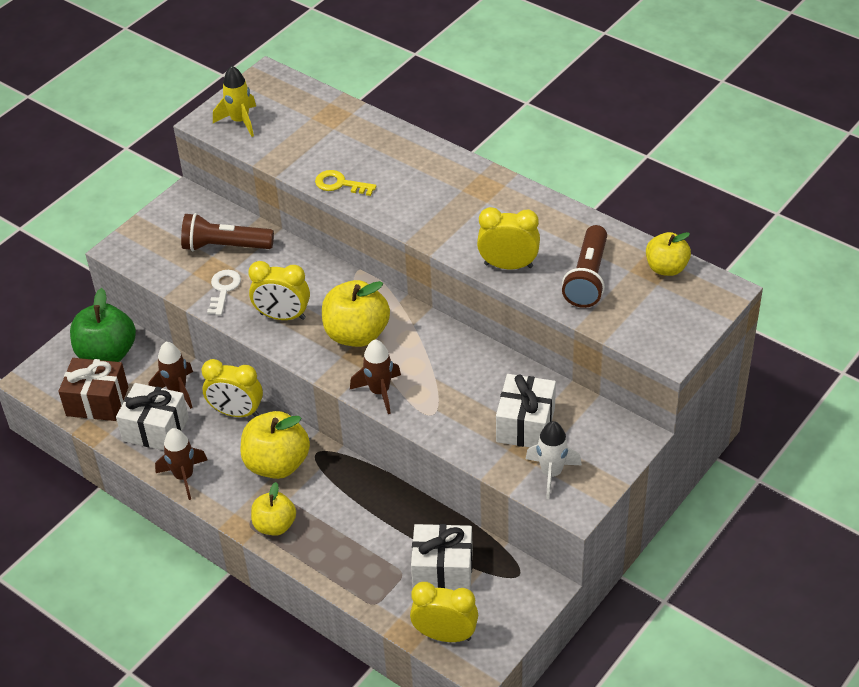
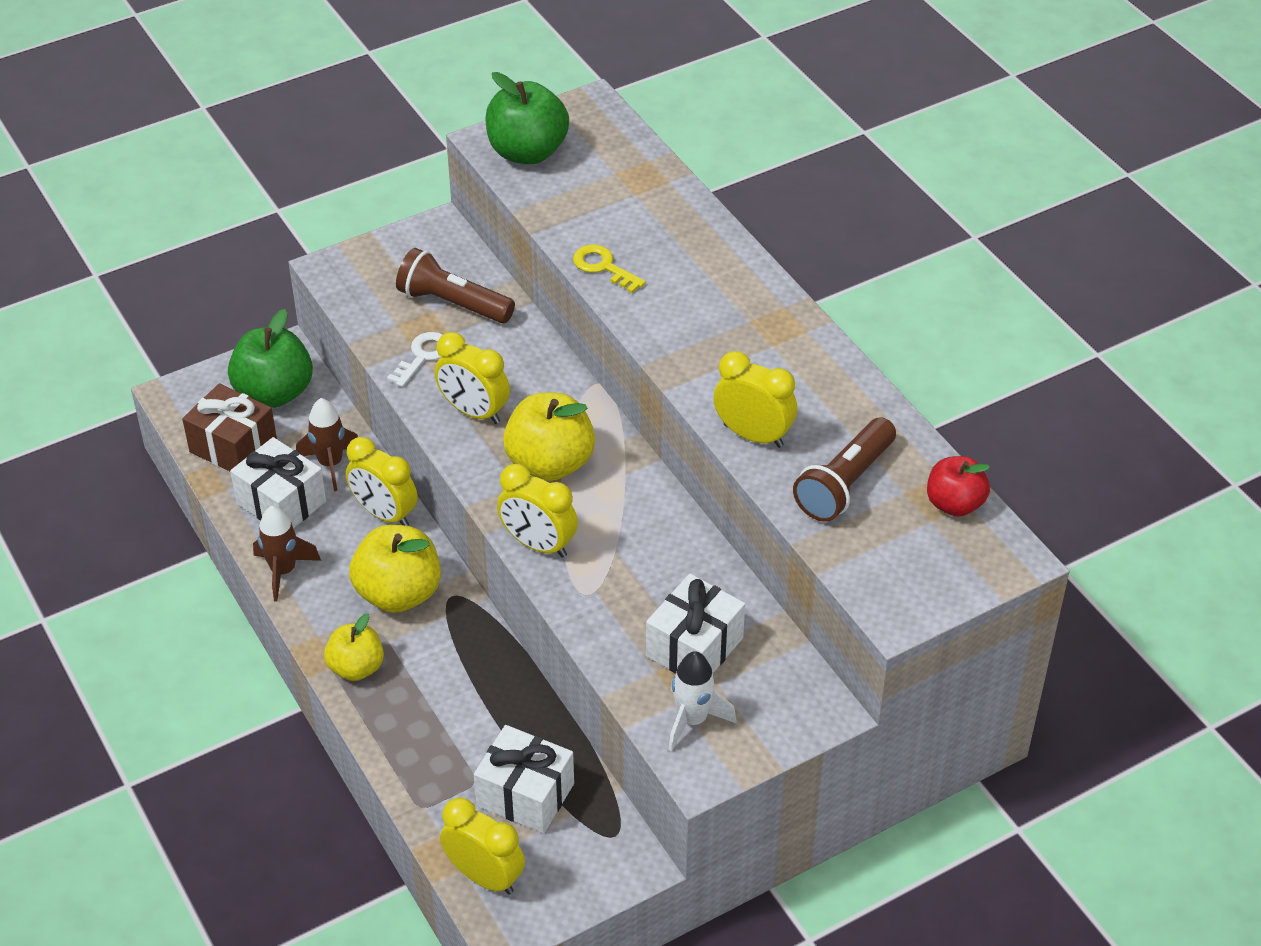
camera: 20 degrees right, 0 degrees up
(240, 121) = (527, 152): yellow rocket -> green apple
(379, 392) = (538, 544): brown rocket -> yellow clock
(666, 268) = (954, 504): yellow apple -> red apple

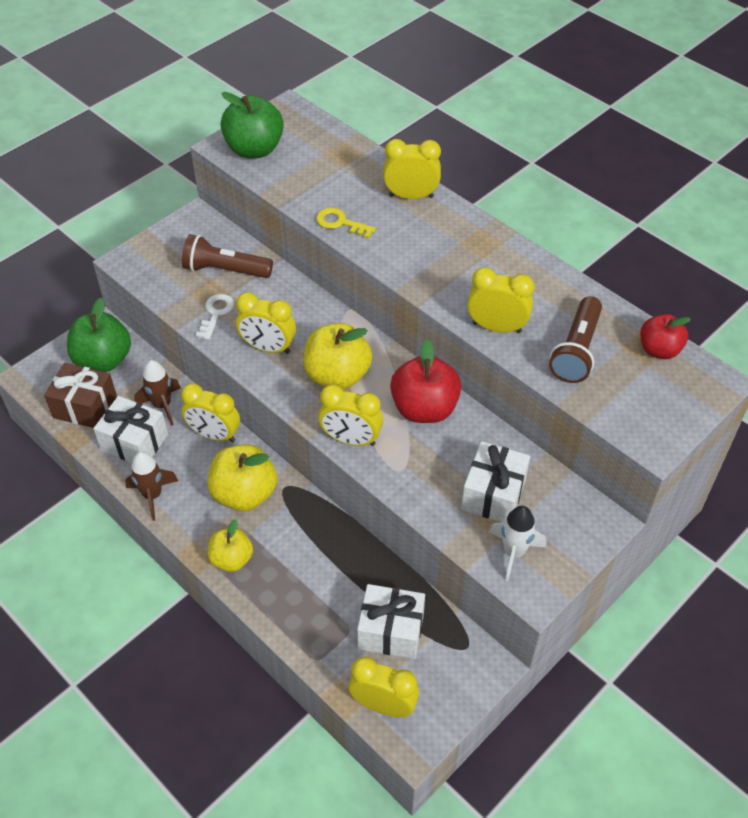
camera: 15 degrees left, 5 degrees up
(646, 526) = (424, 409): none -> red apple
(709, 249) = (411, 196): none -> yellow clock

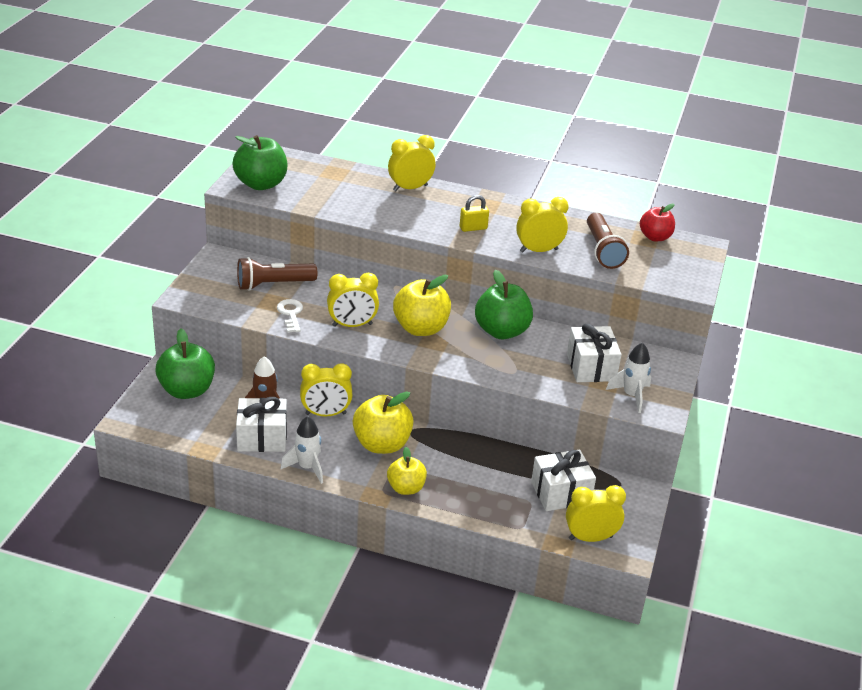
camera: 30 degrees left, 15 degrees down
(85, 407) = (198, 426): brown gift -> none
(153, 495) = (307, 467): brown rocket -> white rocket
(340, 223) = (371, 215): yellow key -> none
(351, 439) = (464, 364): yellow clock -> none
(424, 409) = (501, 331): red apple -> green apple
(442, 272) = (473, 228): none -> yellow padlock

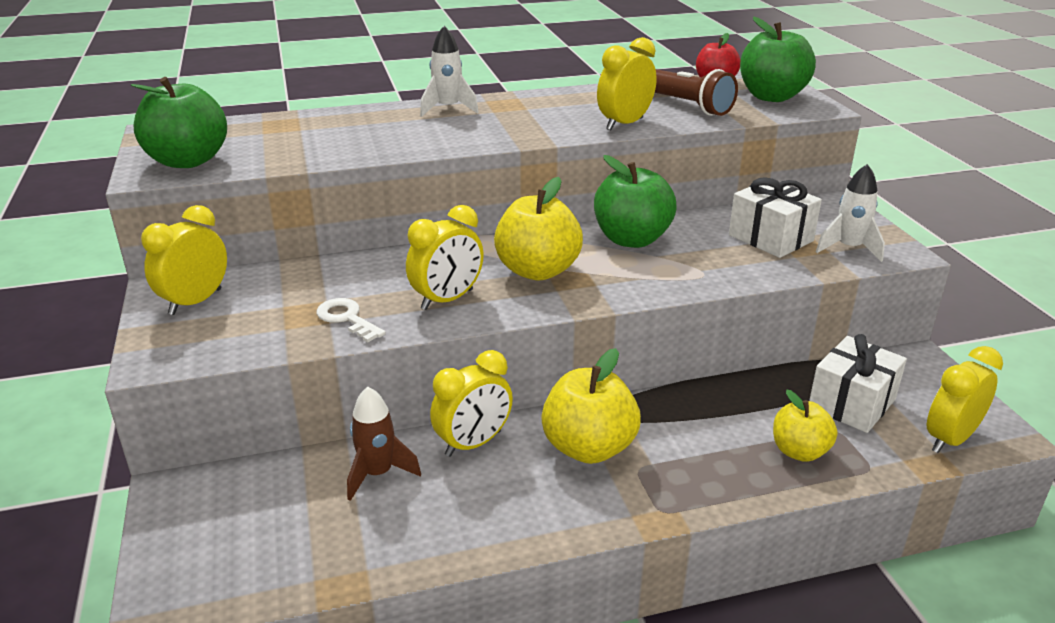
camera: 30 degrees left, 5 degrees down
(187, 390) = (231, 506): green apple -> green apple (771, 97)
(262, 438) = (416, 521): white gift -> none
(273, 285) = (283, 293): brown flashlight -> none
(307, 467) = (526, 532): white rocket -> white rocket (448, 109)
(406, 488) = (684, 490): yellow apple -> yellow apple (799, 451)
(410, 188) = (397, 113): yellow clock -> yellow clock (195, 302)
(473, 228) = (523, 126): yellow padlock -> none

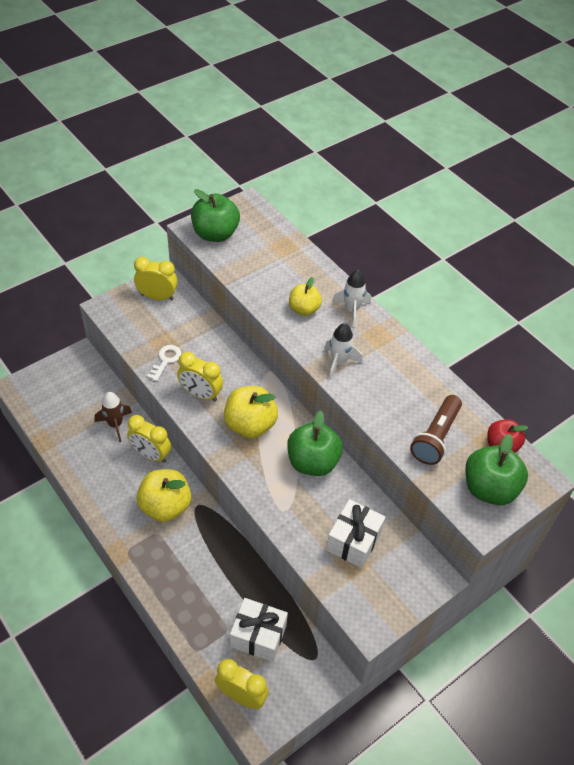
camera: 65 degrees right, 20 degrees up
(624, 124) = (376, 409): yellow clock -> none
(799, 451) = (199, 610): yellow apple -> yellow apple (304, 309)
(848, 248) = (360, 592): white rocket -> white rocket (339, 363)

